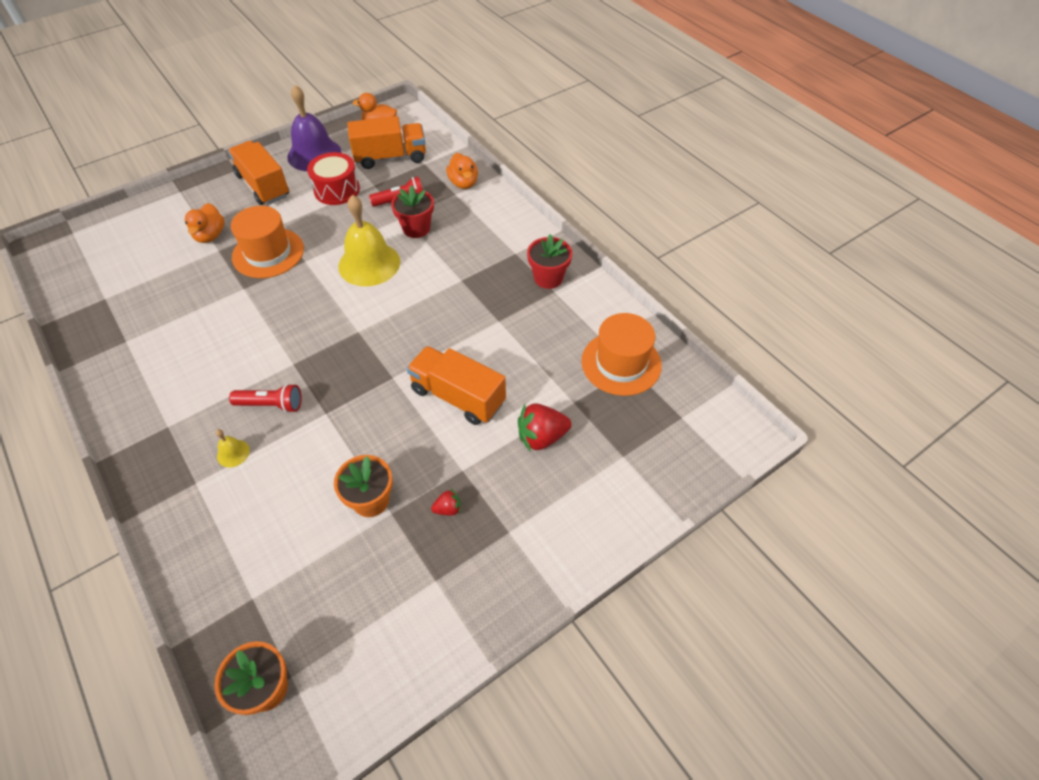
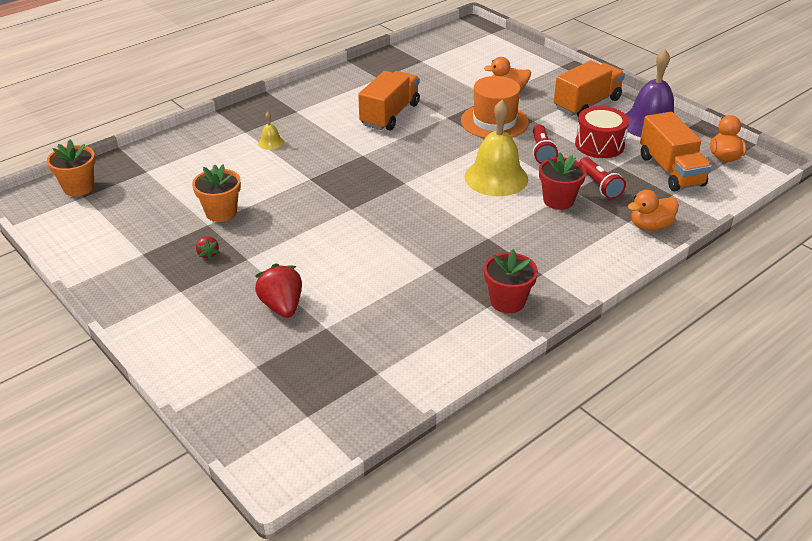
camera: 85 degrees right, 15 degrees down
(271, 405) = (318, 151): red flashlight -> red flashlight (542, 152)
(458, 396) = (330, 249): orange truck -> orange truck (390, 115)
(621, 363) = (383, 364): orange hat -> none

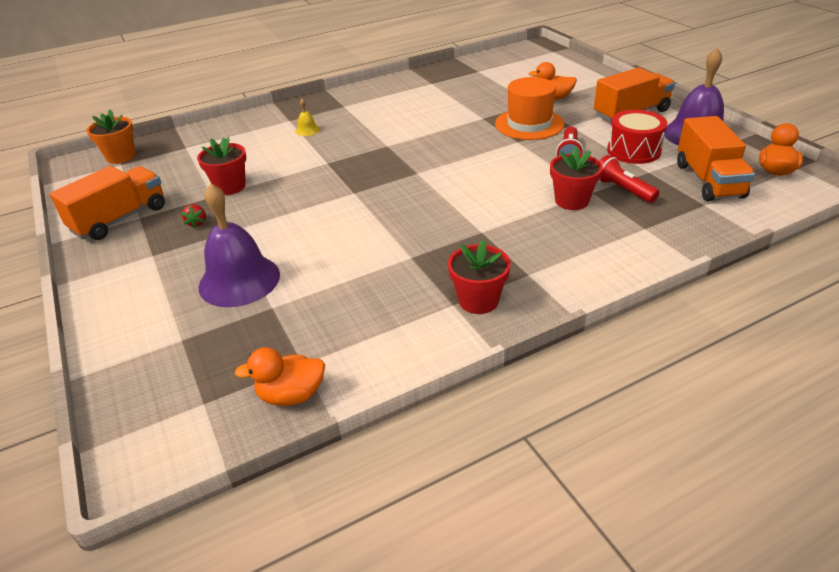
camera: 15 degrees right, 0 degrees up
(221, 212) = (230, 187): orange flower pot -> red flower pot
(282, 306) = (239, 280): red strawberry -> purple bell
(390, 115) = (428, 113): orange truck -> orange truck (120, 219)
(496, 178) = (512, 174): yellow bell -> none
(599, 185) = (622, 189): red flashlight -> red flashlight turned 150 degrees clockwise
(650, 226) = (670, 235): orange duck -> orange duck (291, 395)

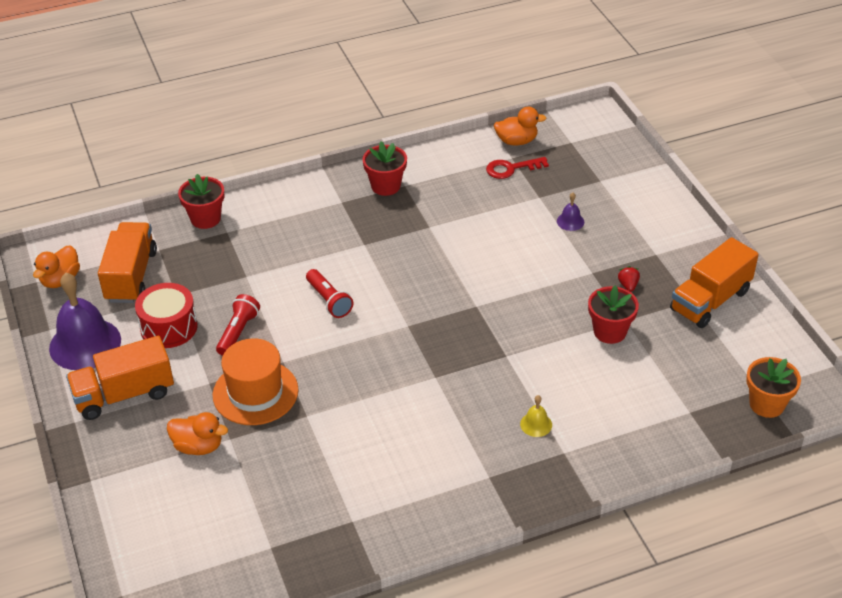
camera: 175 degrees left, 5 degrees up
(239, 280) = (570, 221): purple bell -> purple bell, size x0.42
(305, 345) = (511, 168): none -> red key
(571, 201) = (270, 268): red flower pot -> red flower pot (205, 218)
(622, 189) = (217, 275): red flashlight -> red flashlight (329, 301)

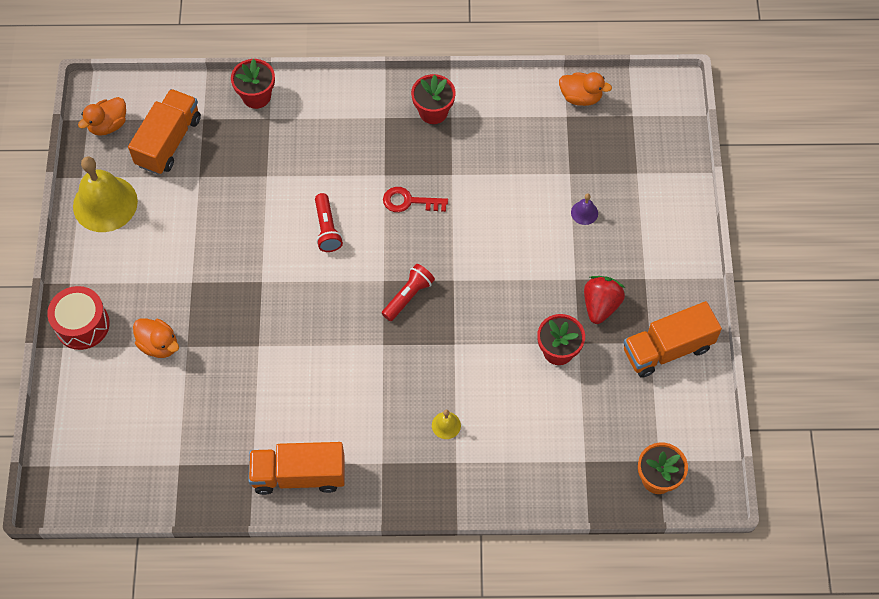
camera: 20 degrees right, 20 degrees up
(85, 344) = (105, 203): purple bell -> yellow bell
(124, 394) = (118, 269): orange truck -> orange truck (299, 475)
(169, 327) = (180, 210): red drum -> red drum (82, 325)
(238, 332) = (236, 236): red flashlight -> red flashlight (408, 296)
(255, 392) = (226, 306): orange hat -> none
(511, 168) = (559, 130): red key -> red key (409, 201)
(628, 285) = (600, 305): red strawberry -> red strawberry, size x1.93

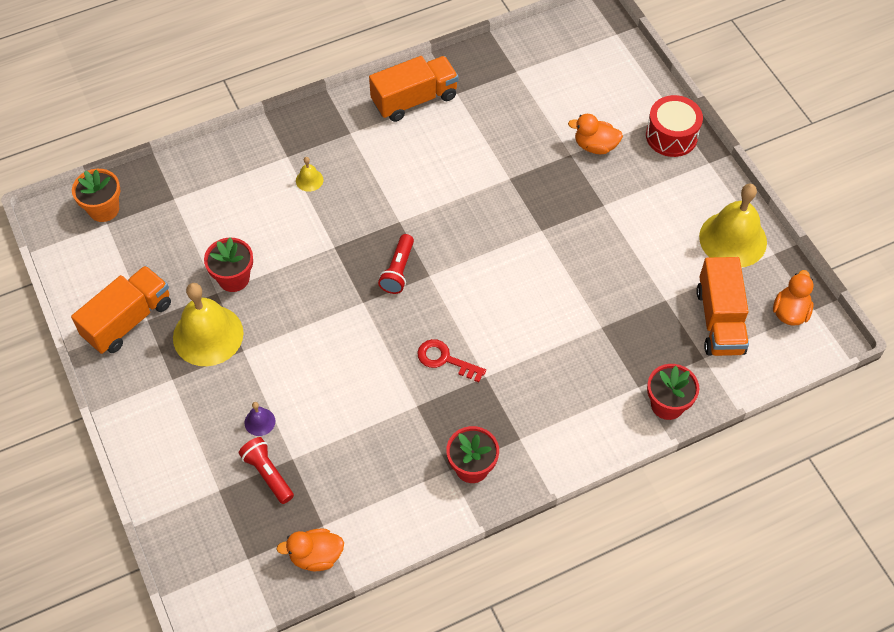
camera: 155 degrees right, 5 degrees down
(327, 229) = (510, 300): red flashlight -> red flashlight (268, 474)
(409, 201) = (445, 359): red key -> red key turned 135 degrees counterclockwise
(600, 305) = (208, 335): red strawberry -> yellow bell

